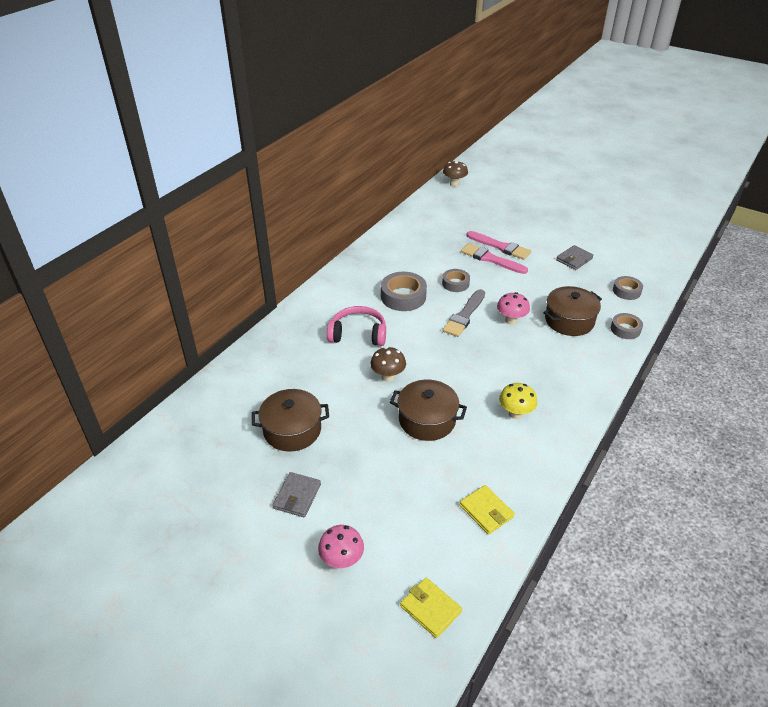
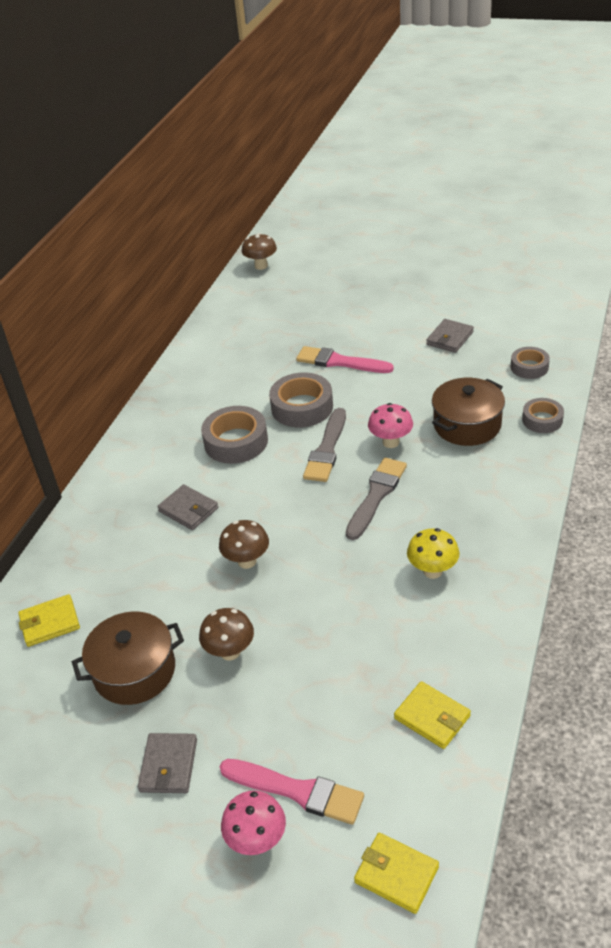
camera: 10 degrees left, 0 degrees up
(246, 385) = (50, 623): none -> yellow wallet
(358, 334) = (188, 510): pink headphones -> grey wallet
(359, 433) = (230, 652): none -> brown mushroom
(427, 420) = (317, 609): brown pot -> none
(455, 283) = (302, 407): grey tape -> grey tape, size x1.64
(490, 354) = (376, 495): none -> grey brush
(500, 247) = (348, 342): pink brush -> pink brush (297, 791)

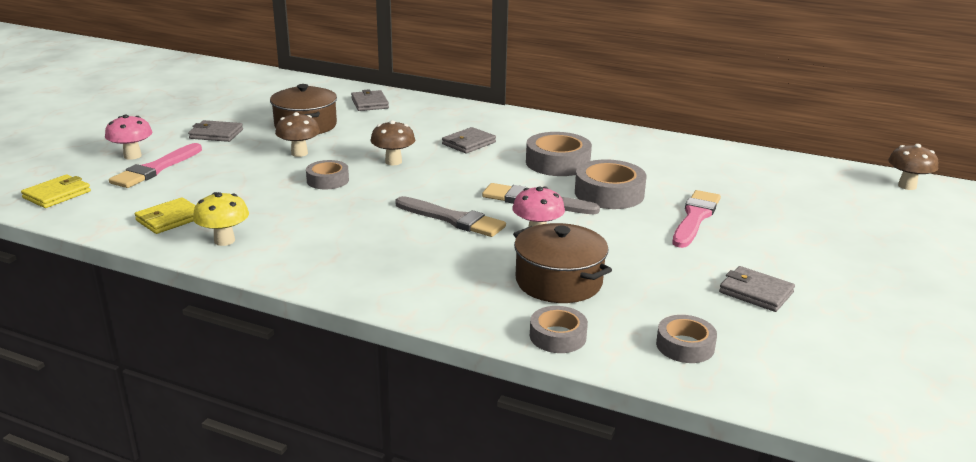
camera: 90 degrees right, 15 degrees down
(50, 623) = (370, 103): yellow wallet -> grey wallet
(305, 605) = (328, 180): none -> grey tape
(432, 571) = (331, 236): yellow mushroom -> yellow mushroom (224, 241)

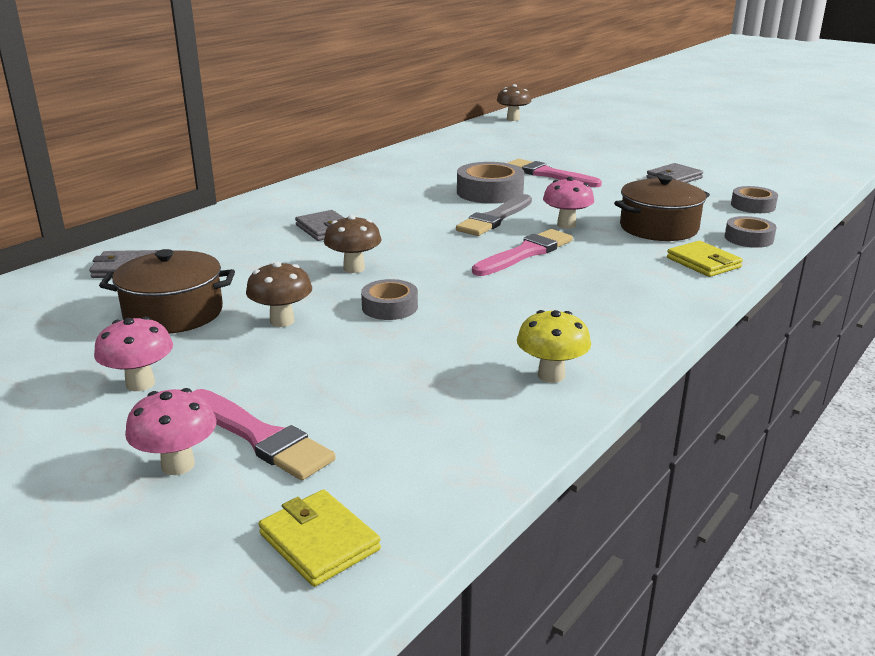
camera: 75 degrees left, 0 degrees up
(170, 219) = (471, 417): yellow wallet -> yellow wallet (703, 263)
(216, 134) = (140, 384): grey wallet -> pink mushroom
(453, 219) = (525, 253): grey brush -> pink brush
(557, 163) = (407, 200): grey tape -> none

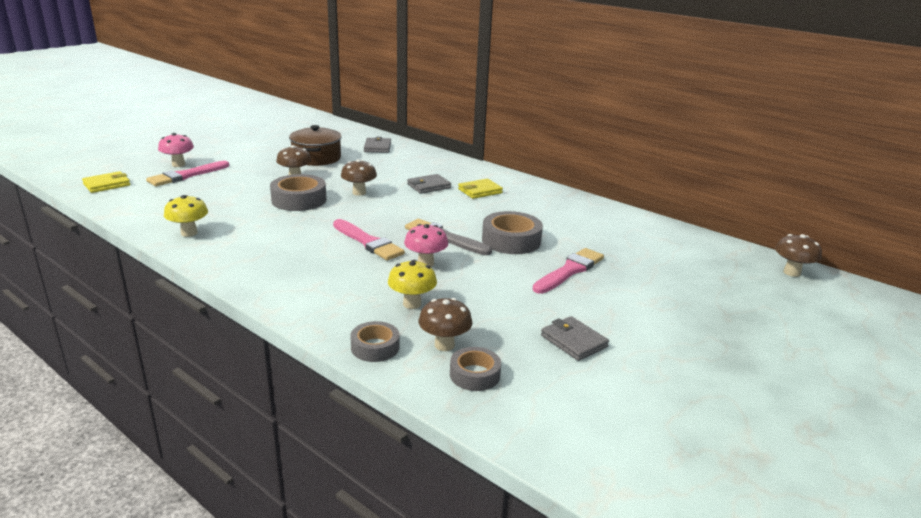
camera: 90 degrees right, 0 degrees up
(140, 384) = (248, 156): pink mushroom -> none
(389, 307) = (299, 200): grey tape -> grey tape, size x1.64
(658, 228) = (412, 304): brown pot -> yellow mushroom
(703, 263) = (324, 310): yellow wallet -> yellow wallet (480, 191)
(720, 215) = (444, 345): none -> brown mushroom

